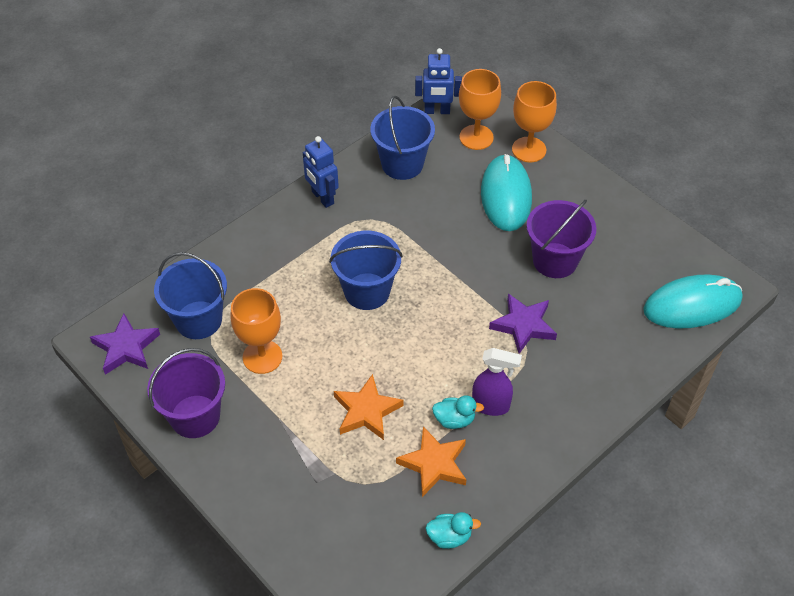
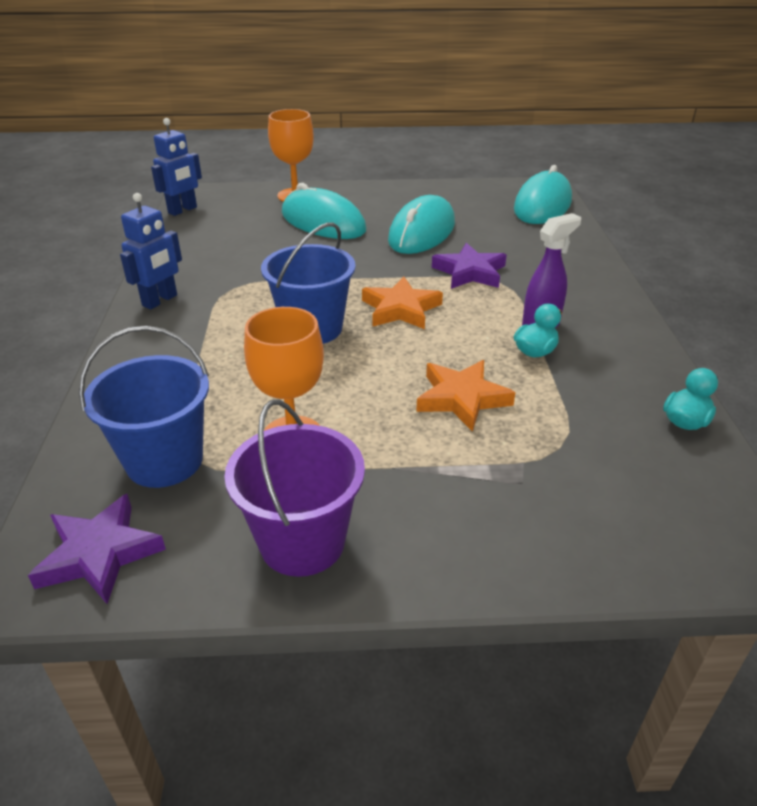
camera: 50 degrees left, 15 degrees down
(322, 198) = (160, 300): blue robot -> blue robot turned 60 degrees counterclockwise
(402, 164) = (204, 247): blue bucket -> none
(434, 464) = (579, 388): orange star -> orange star (400, 309)
(476, 137) = (242, 208): orange goblet -> none
(555, 260) = (422, 232): purple bucket -> turquoise mouse

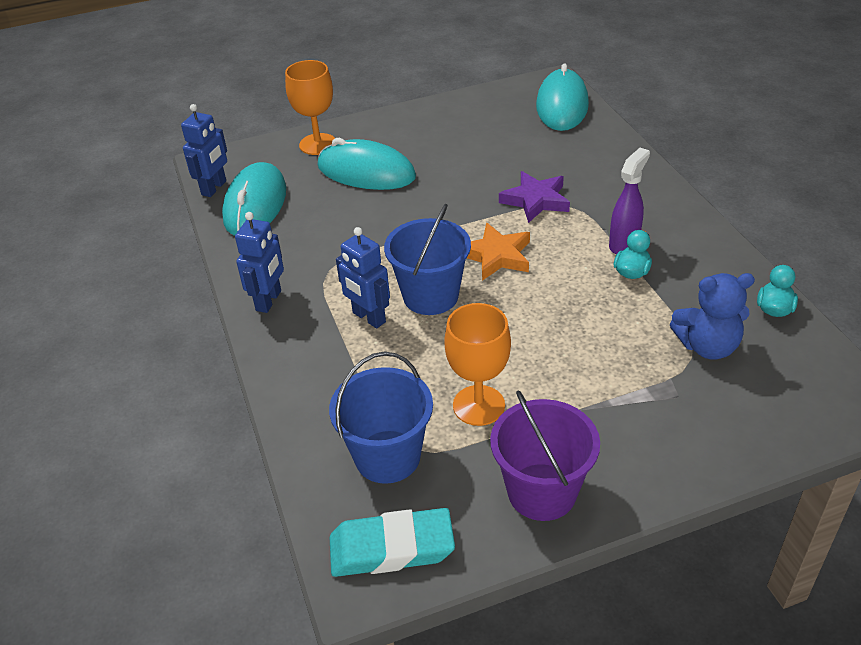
camera: 15 degrees left, 5 degrees up
(99, 554) = (392, 548): purple star -> turquoise eraser
(240, 333) = (368, 317): none -> blue robot
(422, 232) = (467, 163): turquoise mouse -> turquoise mouse (255, 204)
(462, 398) = (595, 333): orange star -> none
(584, 440) = (707, 346): none -> blue teddy bear

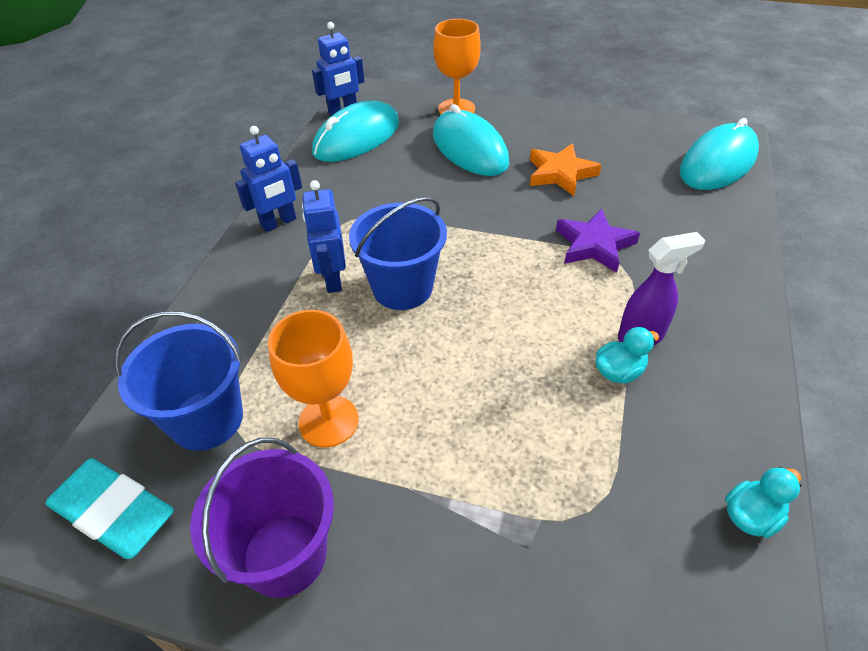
camera: 35 degrees right, 5 degrees up
(496, 256) = (500, 281): orange star -> orange star (560, 173)
(707, 346) = (620, 509): blue teddy bear -> none

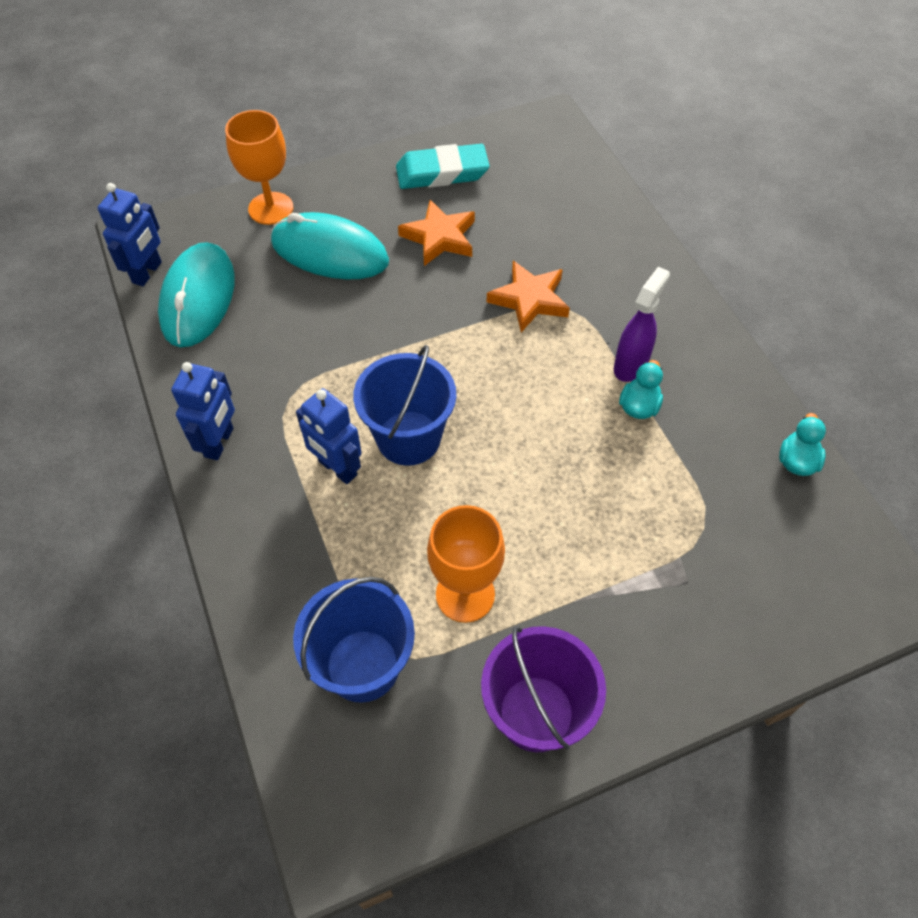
camera: 40 degrees left, 10 degrees up
(113, 512) = (369, 790): turquoise eraser -> turquoise eraser (442, 173)
(594, 245) = (529, 299): purple star -> orange star
(718, 163) = (560, 157): turquoise mouse -> none

